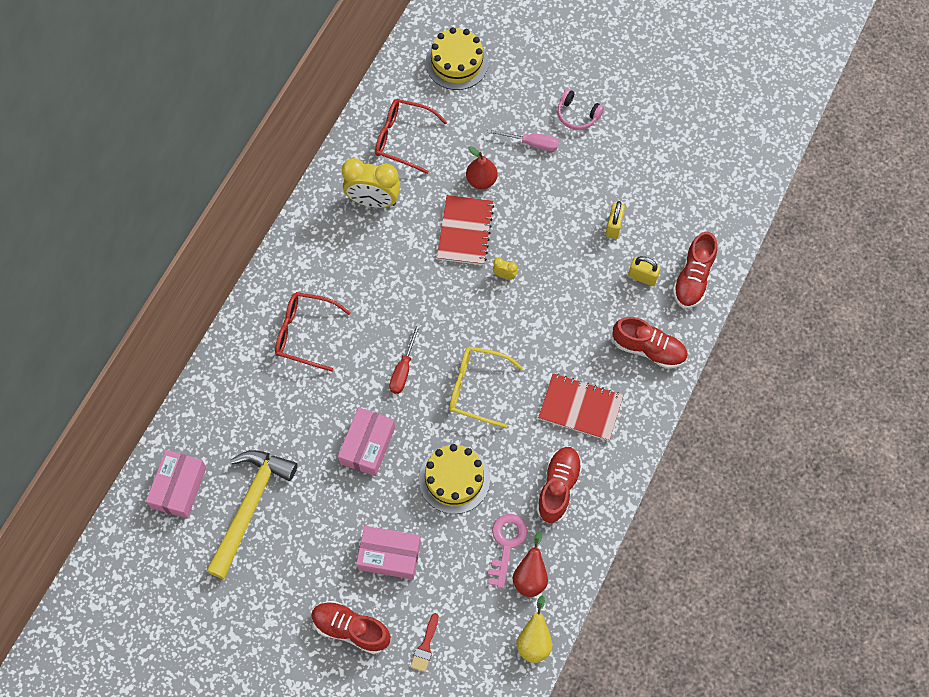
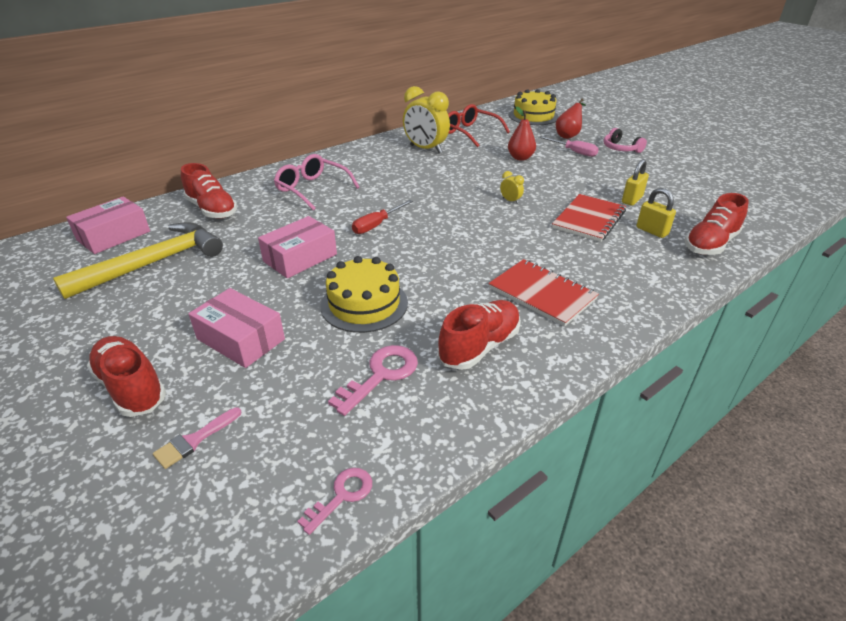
camera: 25 degrees right, 30 degrees down
(304, 333) = (312, 189): red glasses -> pink glasses
(425, 646) = (195, 440): red brush -> pink brush
(465, 231) = (490, 175): red notebook -> red notebook (589, 219)
(476, 388) = (437, 252): yellow glasses -> none
(530, 576) = (389, 417): red pear -> red pear (568, 135)
(534, 641) = (342, 495): yellow pear -> pink key
(648, 349) = (642, 275): red shoe -> red shoe (212, 210)

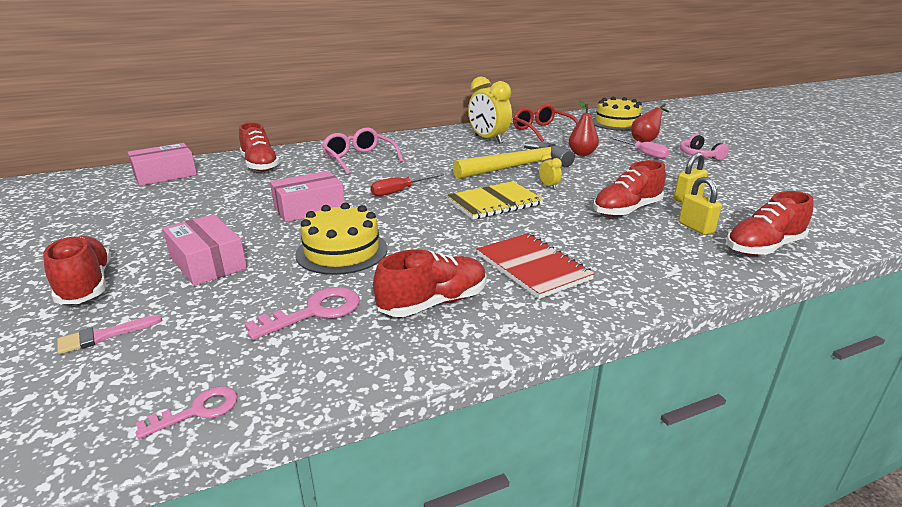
camera: 15 degrees right, 10 degrees down
(154, 263) = (181, 197): yellow hammer -> yellow hammer (517, 166)
(472, 227) = (494, 203): none -> yellow notebook
(589, 219) = (626, 210): red notebook -> red shoe

